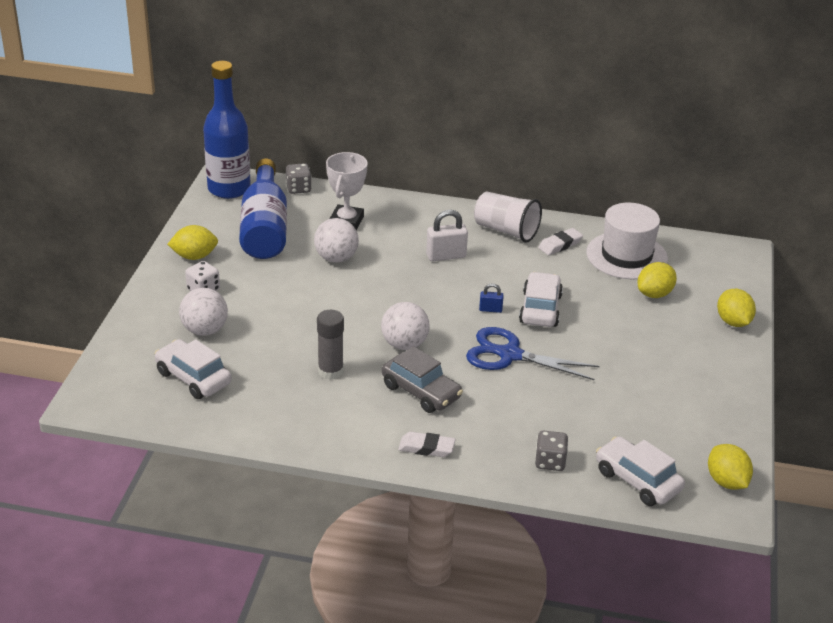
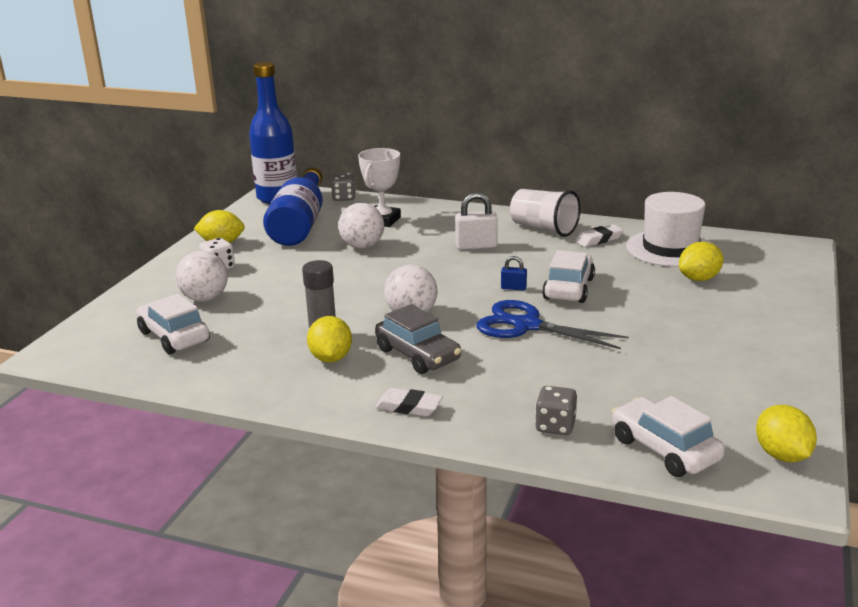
camera: 10 degrees right, 10 degrees down
(733, 322) = (790, 303): yellow lemon -> yellow lemon (331, 358)

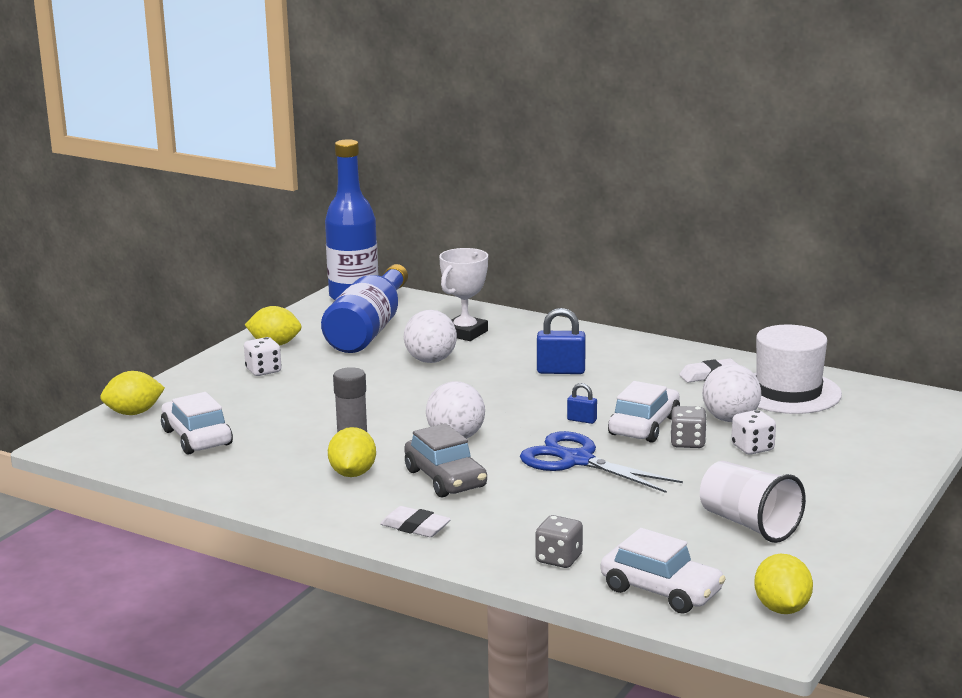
camera: 10 degrees right, 5 degrees down
(205, 298) = (239, 402): white ball -> white ball (730, 419)
(344, 198) = (431, 303): grey dice -> grey dice (687, 443)
(476, 246) = (561, 371): white padlock -> blue padlock
(543, 228) = (649, 357): white cup -> white cup (749, 524)
(664, 449) = (661, 591): white car -> white car turned 150 degrees clockwise
(669, 300) = (752, 448): none -> white dice
(699, 279) = (801, 428): yellow lemon -> yellow lemon (134, 413)

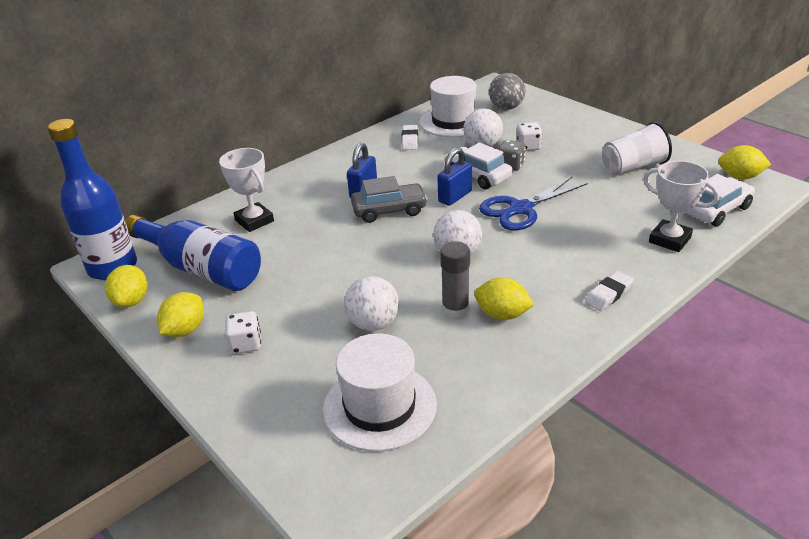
camera: 70 degrees left, 15 degrees up
(134, 413) = (288, 453): yellow lemon -> yellow lemon (132, 301)
(197, 437) = (380, 406): white car -> white hat
(430, 360) = (298, 245): white ball -> white ball (373, 324)
(445, 479) = (529, 269): grey car -> grey car (389, 210)
(559, 559) = (669, 240): grey dice -> white trophy
(582, 420) = (455, 196): blue padlock -> blue padlock, size x1.79
(867, 420) = (506, 108): none -> grey ball

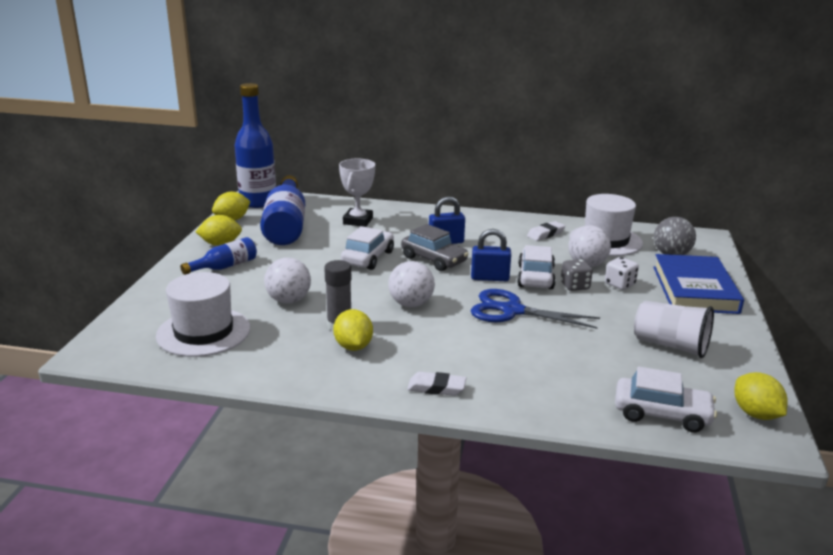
camera: 50 degrees right, 10 degrees down
(246, 344) = (225, 267): white dice -> blue bottle
(341, 244) = (368, 258): none -> white car
(566, 123) = (694, 289): none -> blue book
(669, 240) = (566, 398): white trophy -> none

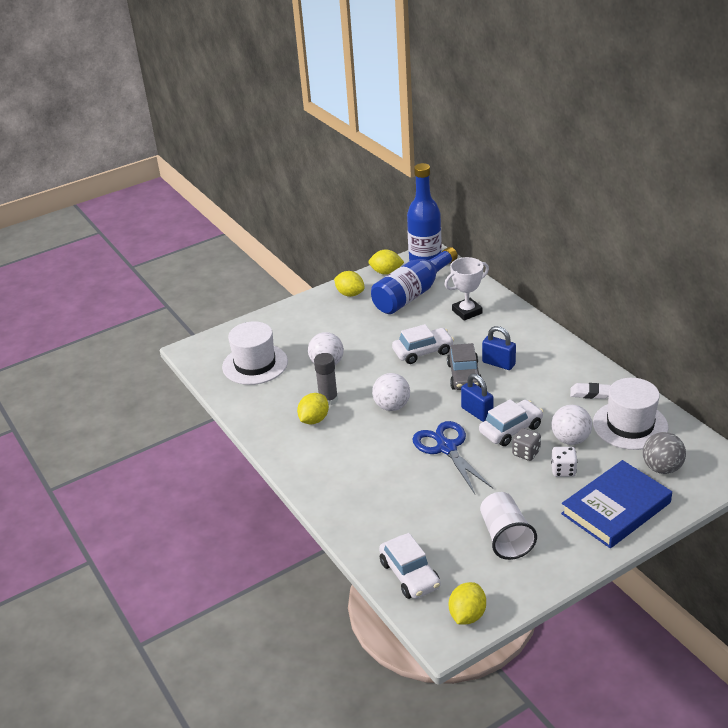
camera: 50 degrees right, 10 degrees up
(225, 267) = (328, 316): blue bottle -> none
(436, 388) = (315, 475): white eraser -> none

